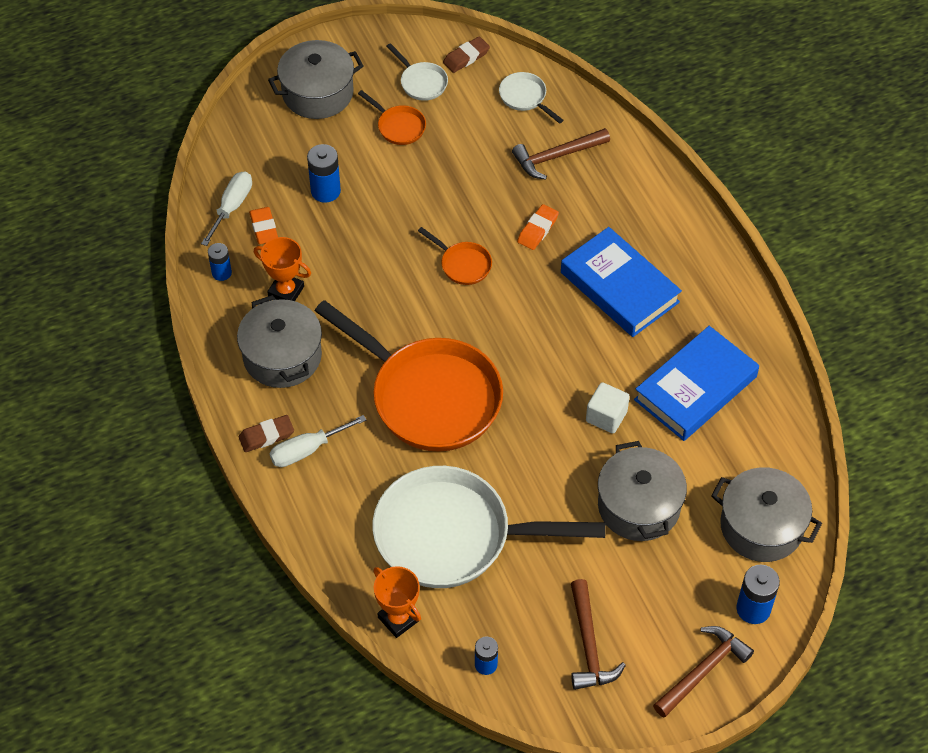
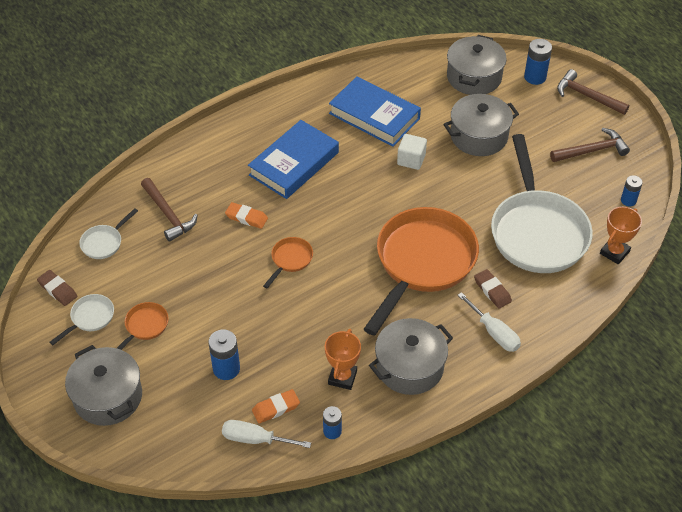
camera: 100 degrees left, 5 degrees down
(266, 436) = (489, 363): brown eraser -> brown eraser (492, 291)

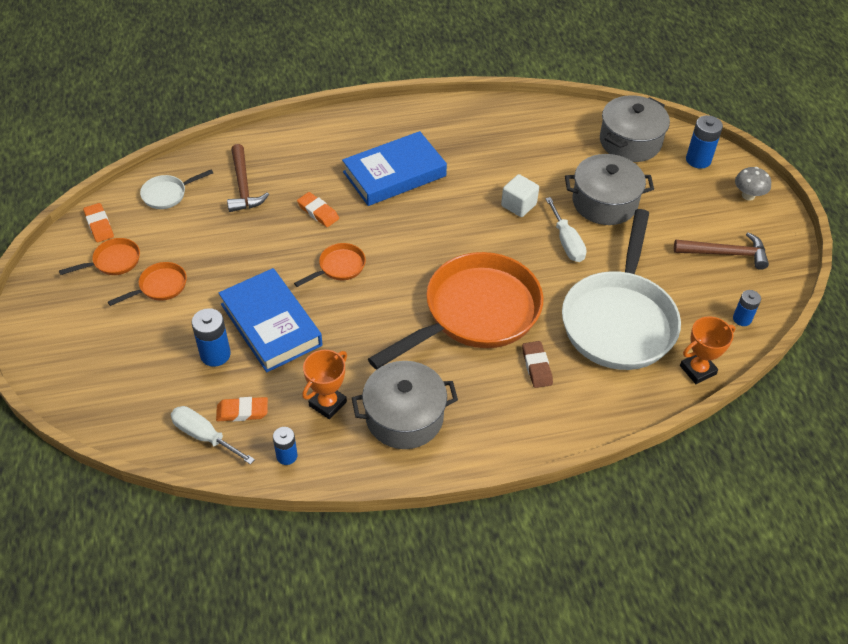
camera: 20 degrees right, 0 degrees up
(58, 290) = (99, 225): brown eraser -> orange eraser
(90, 318) = (113, 261): white pan -> orange pan
(108, 397) = (86, 343): grey pot -> none
(374, 116) = (503, 151): blue book -> blue book (271, 324)
(494, 333) = (515, 412): white screwdriver -> white screwdriver (566, 242)
(587, 96) = (748, 195): brown hammer -> grey mushroom

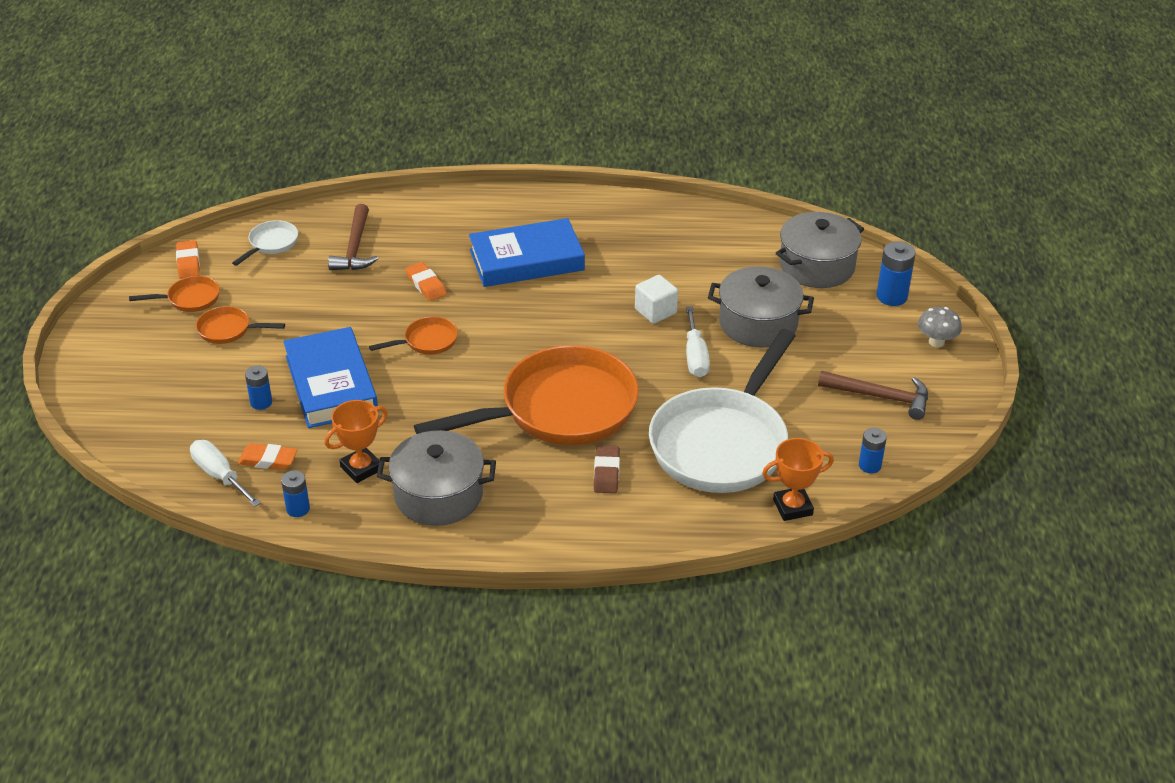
camera: 15 degrees right, 10 degrees down
(160, 286) = (228, 330): orange pan -> orange pan turned 150 degrees counterclockwise
(167, 194) = (271, 244): white pan -> white pan turned 135 degrees clockwise
(215, 354) = (261, 402): blue battery -> blue battery, size x0.65

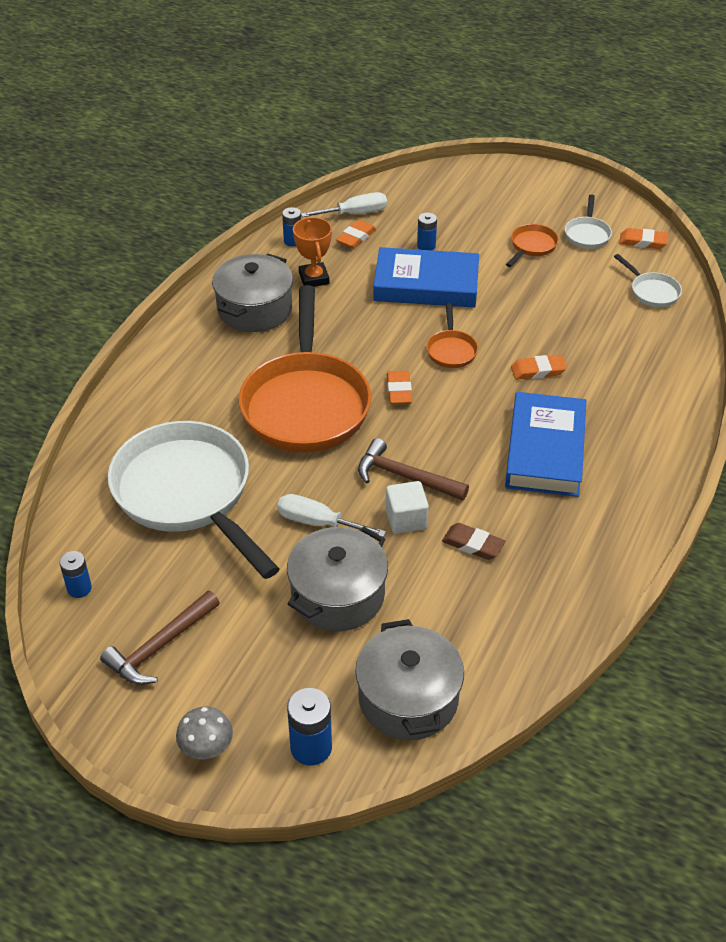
camera: 115 degrees right, 5 degrees up
(190, 299) = (587, 234): orange pan -> white pan
(355, 248) = (621, 340): brown hammer -> brown hammer (405, 477)
(504, 357) = (399, 391): none -> orange eraser
(606, 472) = (208, 407): brown eraser -> brown eraser (473, 544)
(792, 507) = (76, 508): orange trophy -> none

